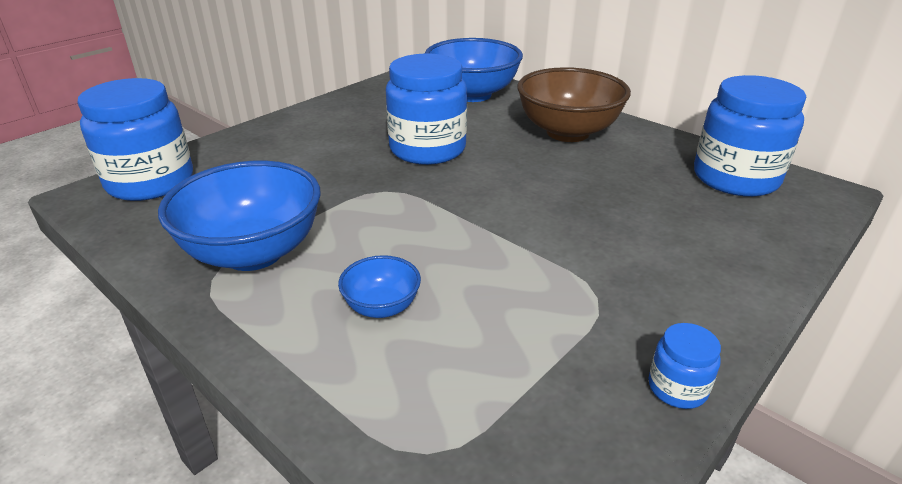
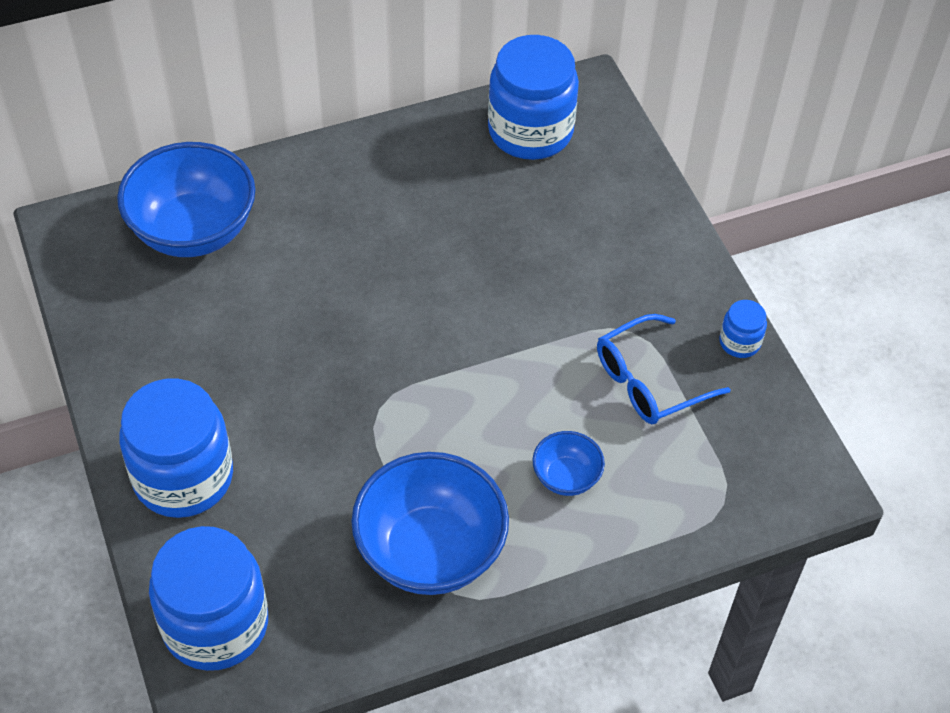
camera: 65 degrees left, 20 degrees up
(427, 149) = (311, 337): blue jar -> blue jar (183, 477)
(548, 329) = (649, 381): none -> blue glasses
(568, 132) = (358, 197): brown bowl -> none

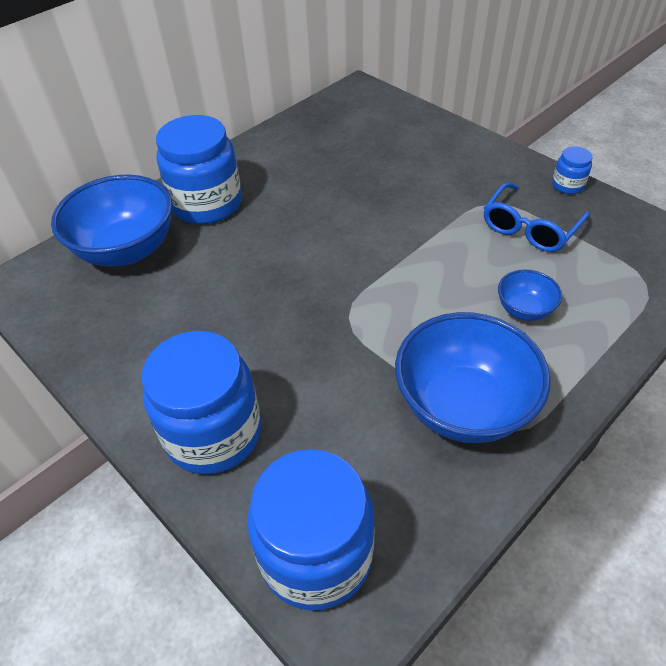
camera: 20 degrees left, 5 degrees down
(530, 131) = (339, 119): blue jar -> blue jar (207, 204)

